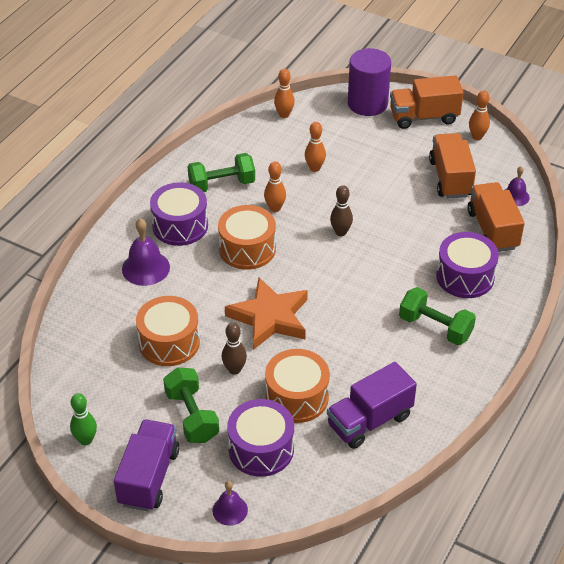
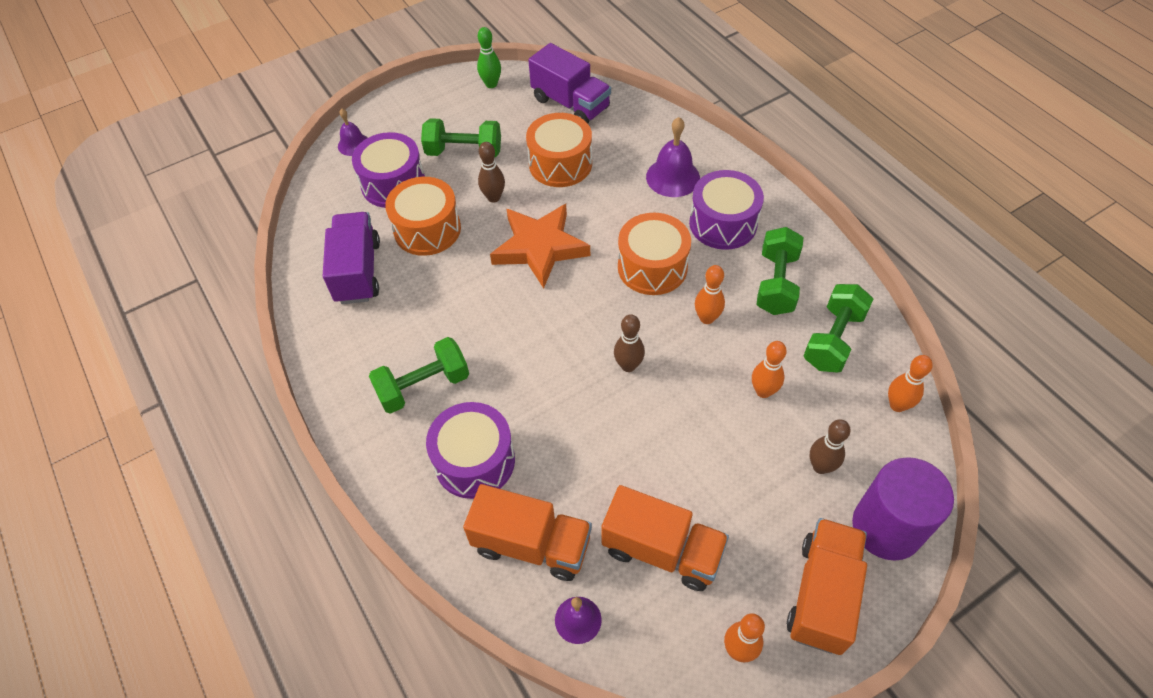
camera: 120 degrees right, 10 degrees up
(149, 477) = (425, 109): purple truck -> purple truck (571, 104)
(253, 149) = (833, 339): none -> green dumbbell
(349, 134) = (820, 466): none -> brown bowling pin

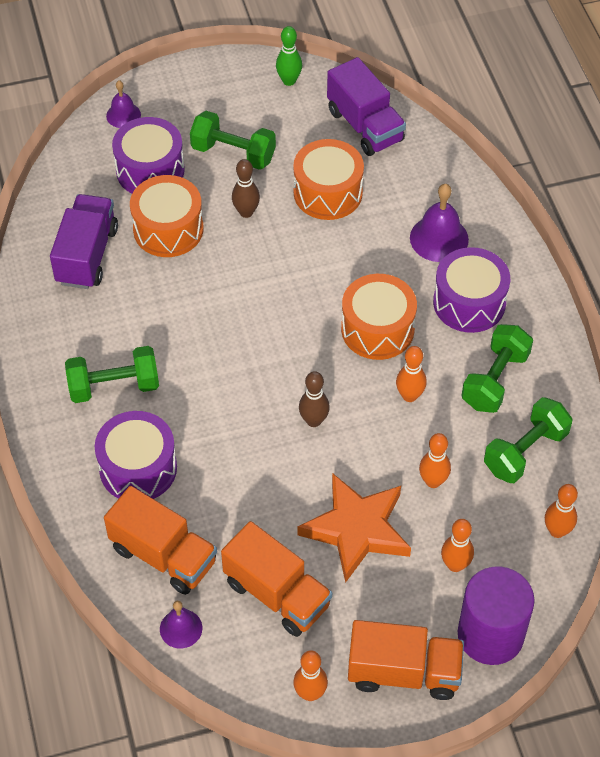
camera: 15 degrees right, 0 degrees up
(540, 248) = (273, 279): orange star -> orange star (357, 530)
(820, 466) = (455, 565): brown bowling pin -> orange bowling pin
(822, 594) = (404, 672): orange truck -> orange truck turned 60 degrees clockwise

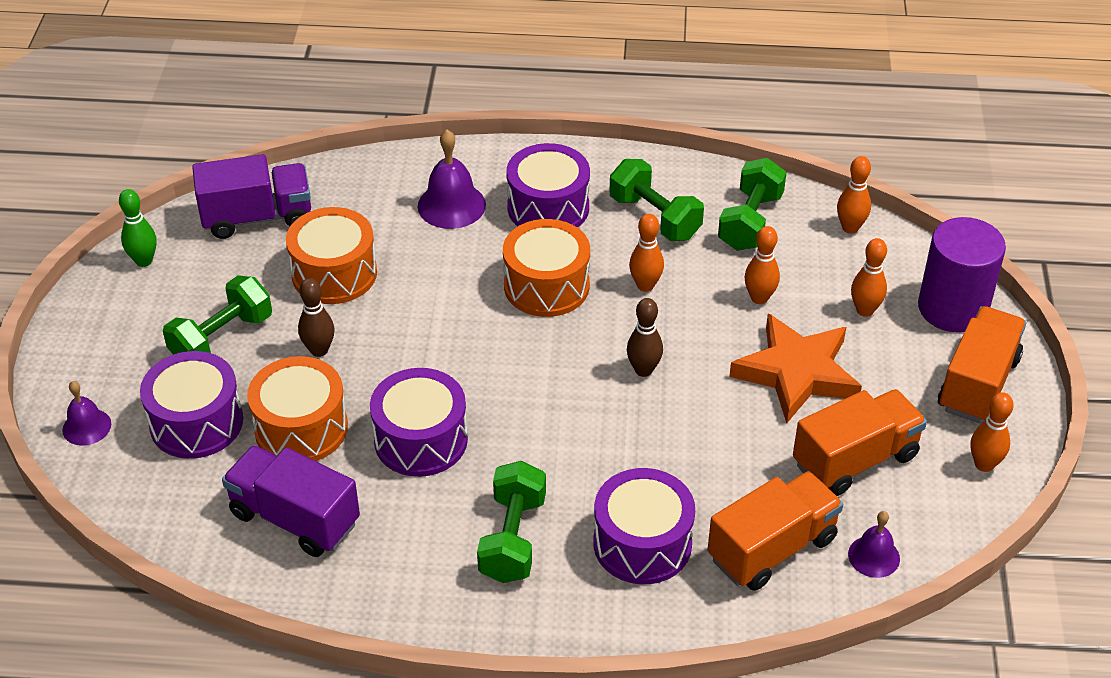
camera: 70 degrees left, 10 degrees down
(185, 302) = (421, 440): none -> purple drum
(525, 451) = (750, 222): green dumbbell -> green dumbbell turned 45 degrees clockwise

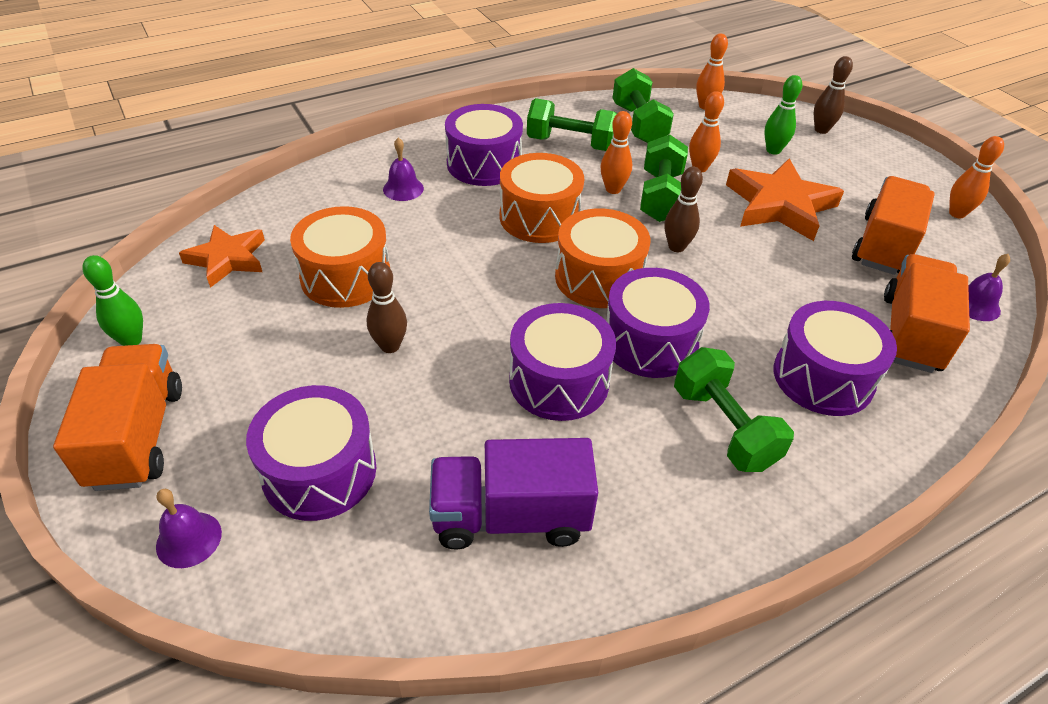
camera: 35 degrees left, 0 degrees up
(222, 338) = (279, 377): green dumbbell -> green dumbbell (660, 197)
(257, 217) = (227, 259): purple truck -> orange star
(301, 428) = (436, 424): orange drum -> orange drum (598, 278)
(451, 205) = (403, 189): purple bell -> purple bell, size x0.62
(526, 444) = (650, 342): none -> purple drum
(865, 310) = (773, 150): orange bowling pin -> green bowling pin
(952, 308) = (821, 130): purple cylinder -> brown bowling pin
(977, 384) = (890, 167): orange truck -> orange truck (137, 436)

